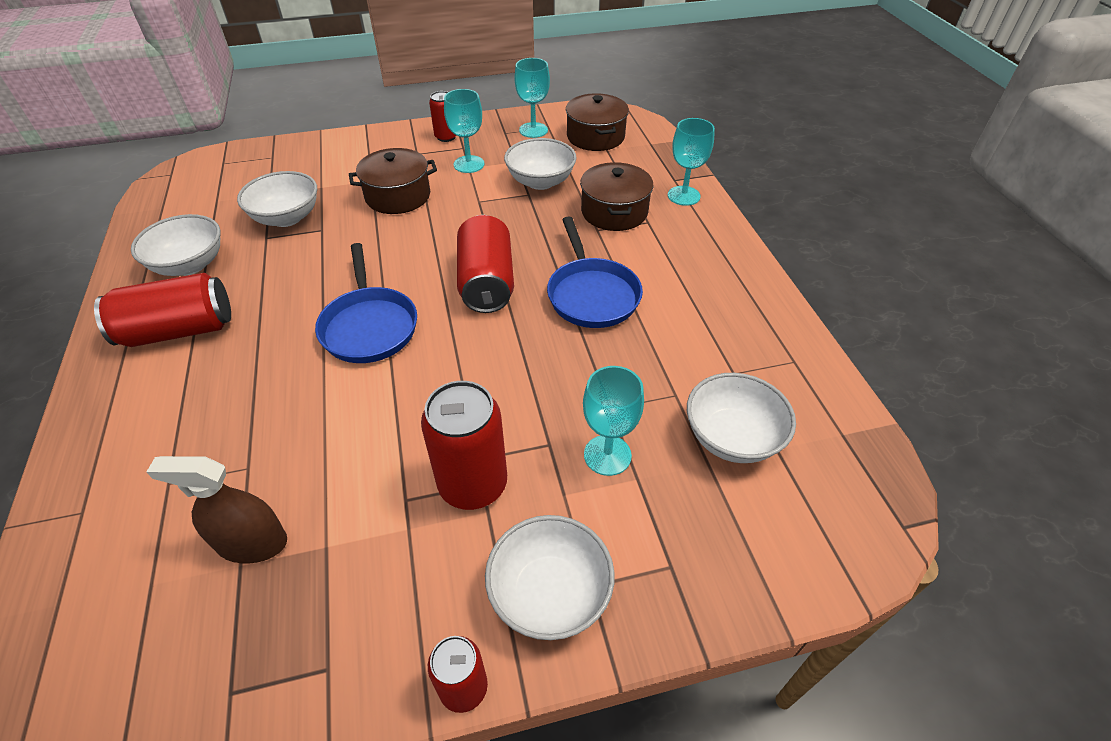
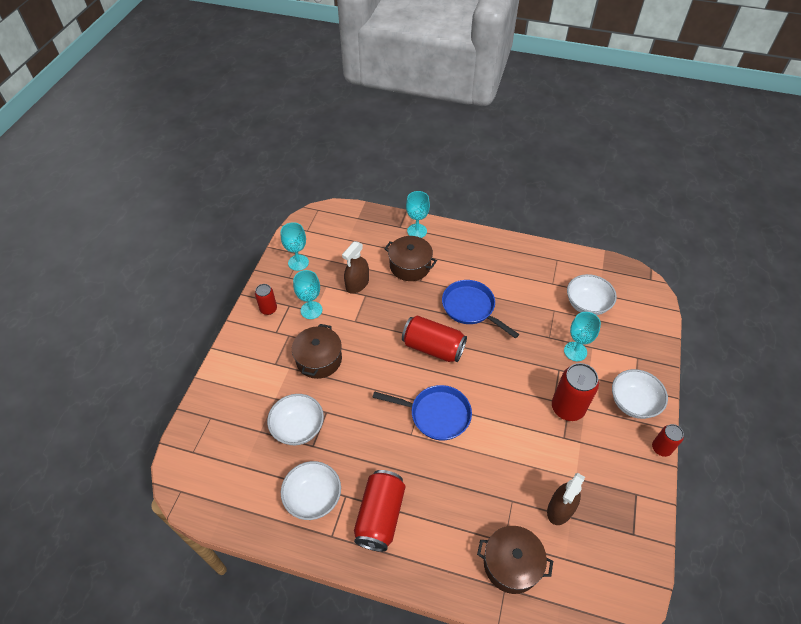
camera: 60 degrees left, 5 degrees up
(540, 181) = (357, 284): white bowl -> brown spray bottle
(591, 294) = (471, 308): blue pan -> blue pan turned 150 degrees counterclockwise
(595, 137) = (330, 238): brown pot -> brown pot (511, 564)

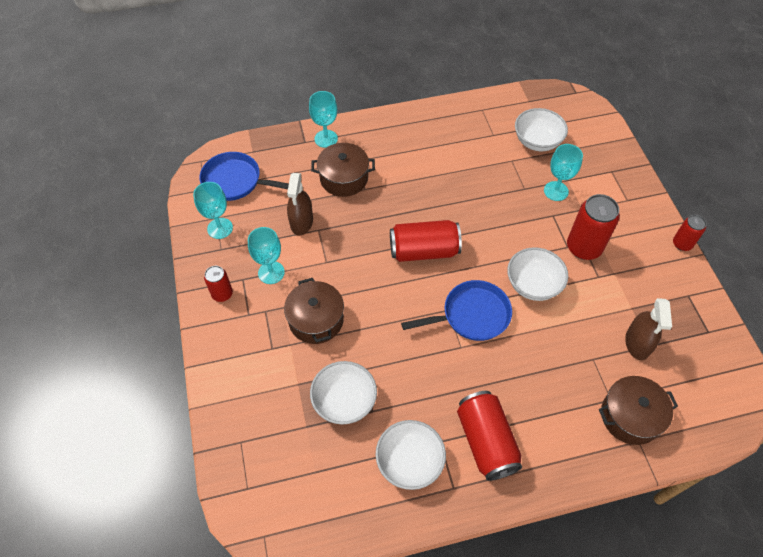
camera: 30 degrees left, 5 degrees up
(471, 308) = (433, 194): blue pan -> blue pan (235, 181)
(633, 403) = (634, 215): white bowl -> white bowl (533, 284)

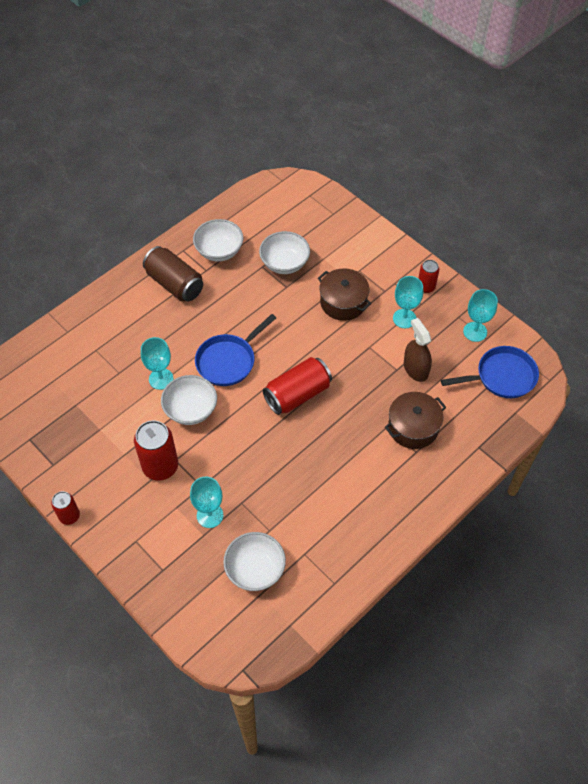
camera: 150 degrees right, 0 degrees up
(326, 139) = (462, 461): turquoise goblet -> turquoise goblet (161, 379)
(486, 441) = (175, 284): red can -> brown can
(630, 416) = (78, 345): brown pot -> none
(637, 343) = (87, 401): brown spray bottle -> none

